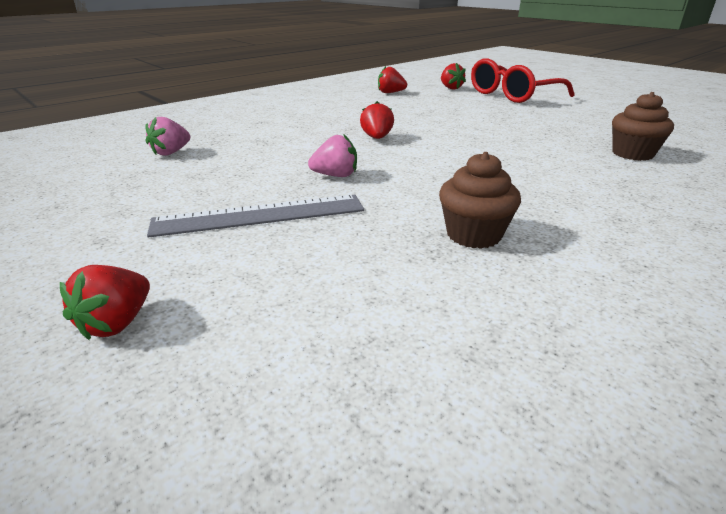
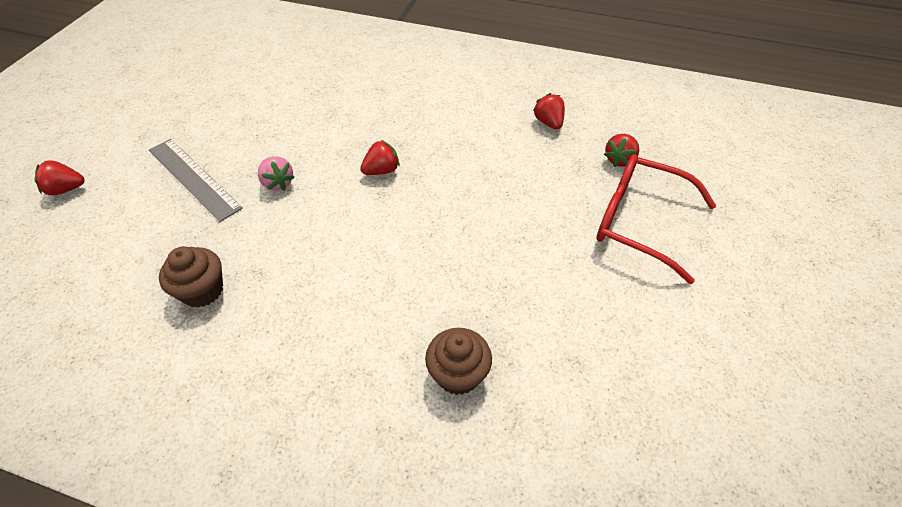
camera: 60 degrees right, 20 degrees up
(171, 152) = (280, 86): pink strawberry -> none

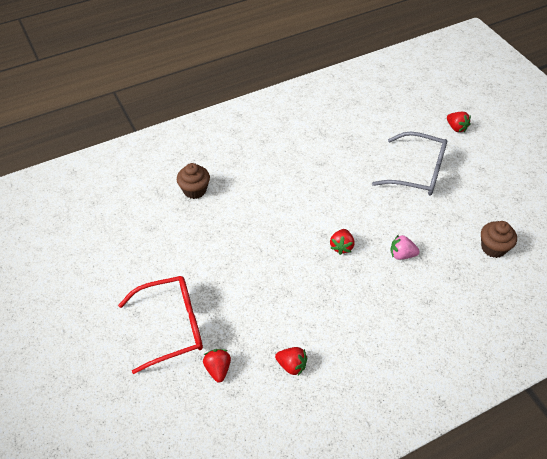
camera: 135 degrees right, 0 degrees up
(66, 189) = (456, 128): red strawberry -> red strawberry turned 105 degrees clockwise
(194, 178) = (418, 172): grey ruler -> grey glasses
(202, 290) = (330, 143): brown cupcake -> brown cupcake (493, 248)
(277, 183) = (378, 200): pink strawberry -> pink strawberry (402, 255)

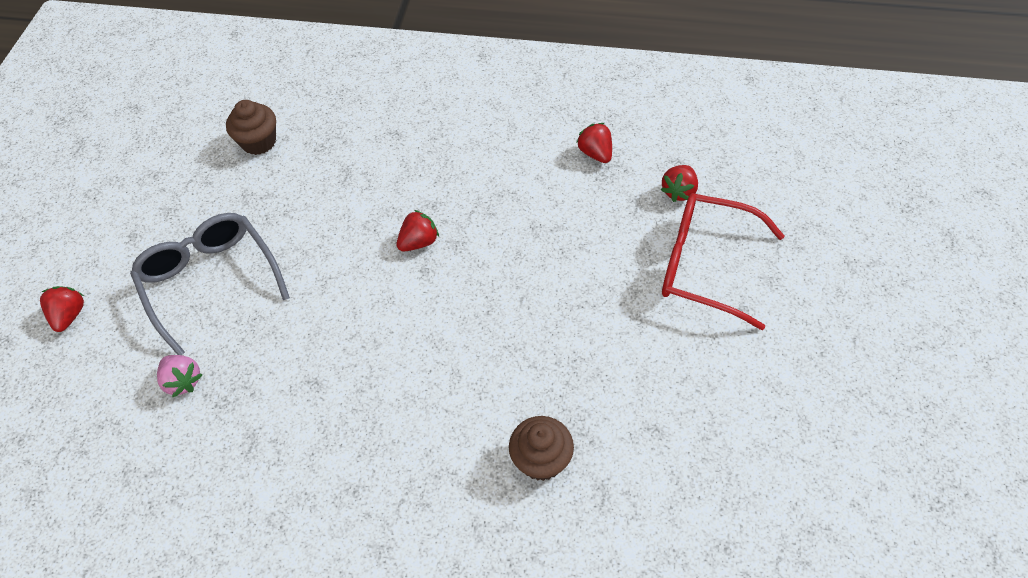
camera: 140 degrees left, 5 degrees up
(402, 255) = (362, 192): pink strawberry -> pink strawberry (183, 381)

